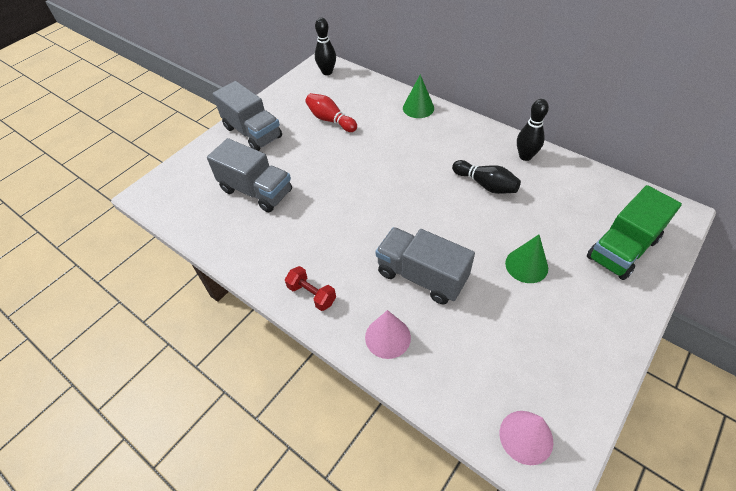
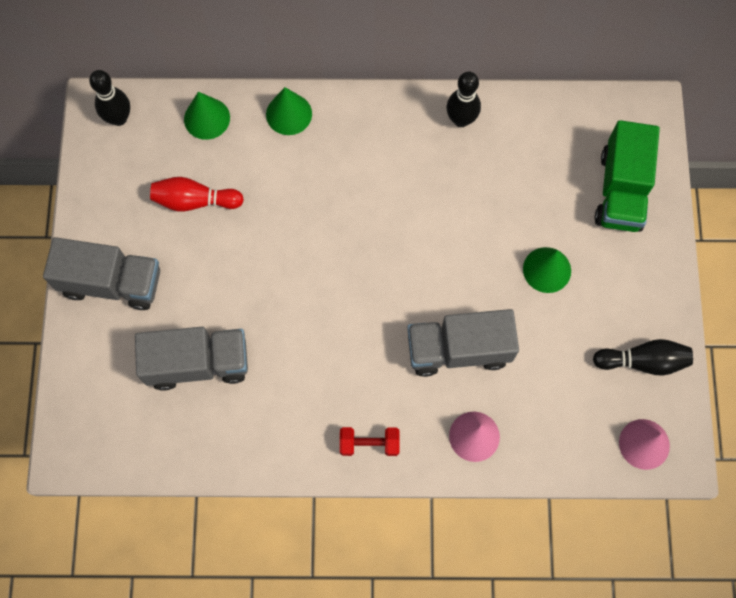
camera: 40 degrees left, 20 degrees up
(371, 90) = (207, 118): none -> green cone
(485, 185) = (445, 189): black bowling pin -> black bowling pin (643, 361)

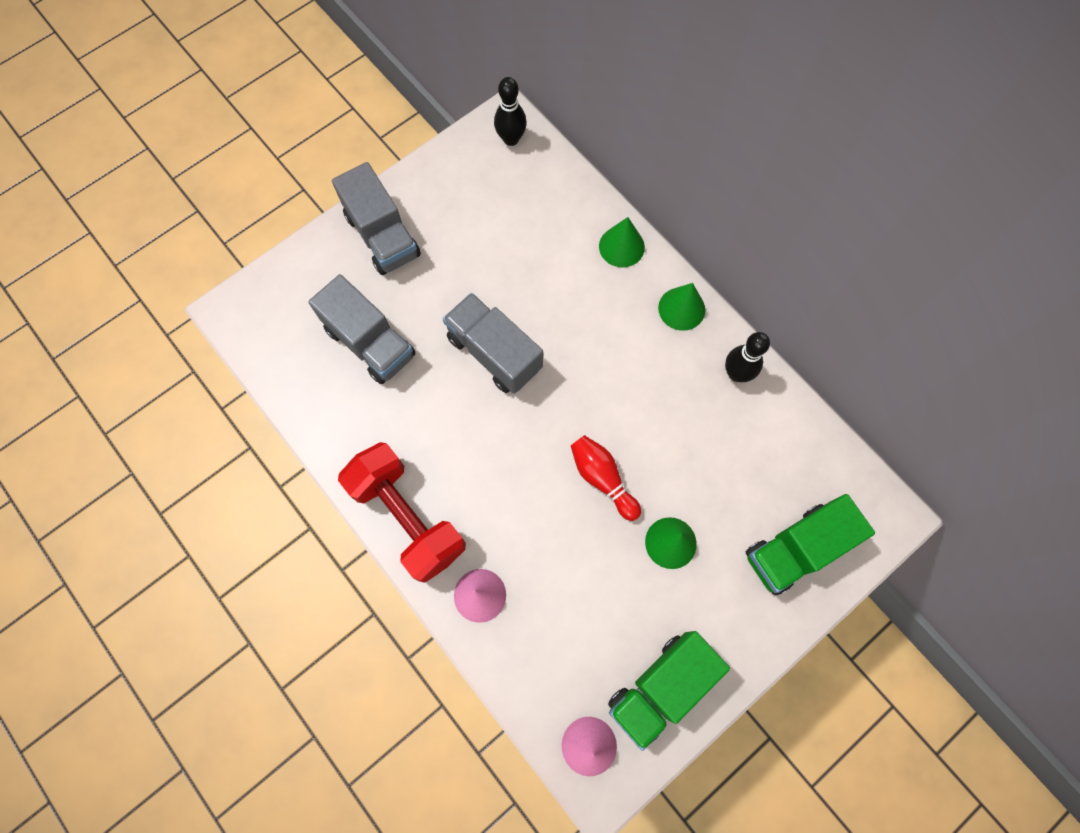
camera: 50 degrees right, 0 degrees up
(194, 201) = (493, 239): red bowling pin -> red bowling pin (602, 478)
(207, 118) = (565, 195): green cone -> green cone (681, 308)
(369, 444) = (408, 517): red dumbbell -> red dumbbell, size x2.21
(458, 350) = (541, 525): grey truck -> grey truck (494, 353)
(643, 361) = (661, 688): black bowling pin -> green truck

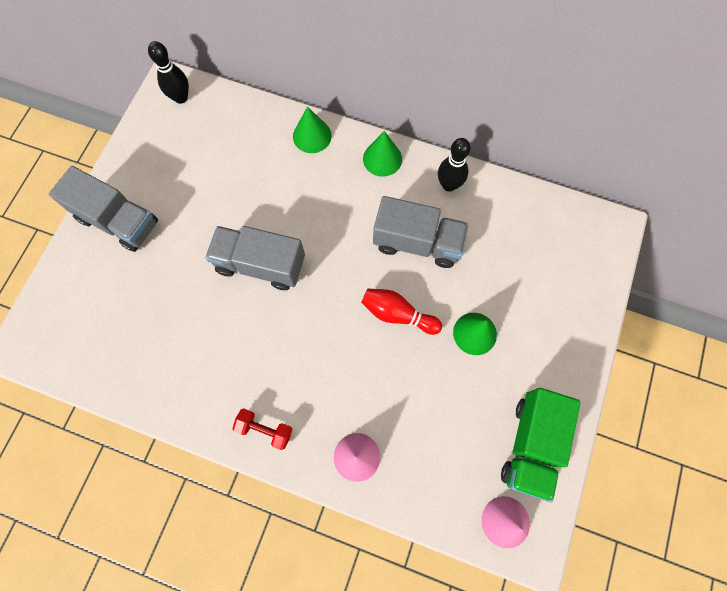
camera: 30 degrees left, 0 degrees up
(370, 342) = (156, 309): grey truck -> grey truck (417, 242)
(408, 517) = (265, 429): red dumbbell -> red dumbbell, size x0.45
(796, 549) = (564, 288): green truck -> none

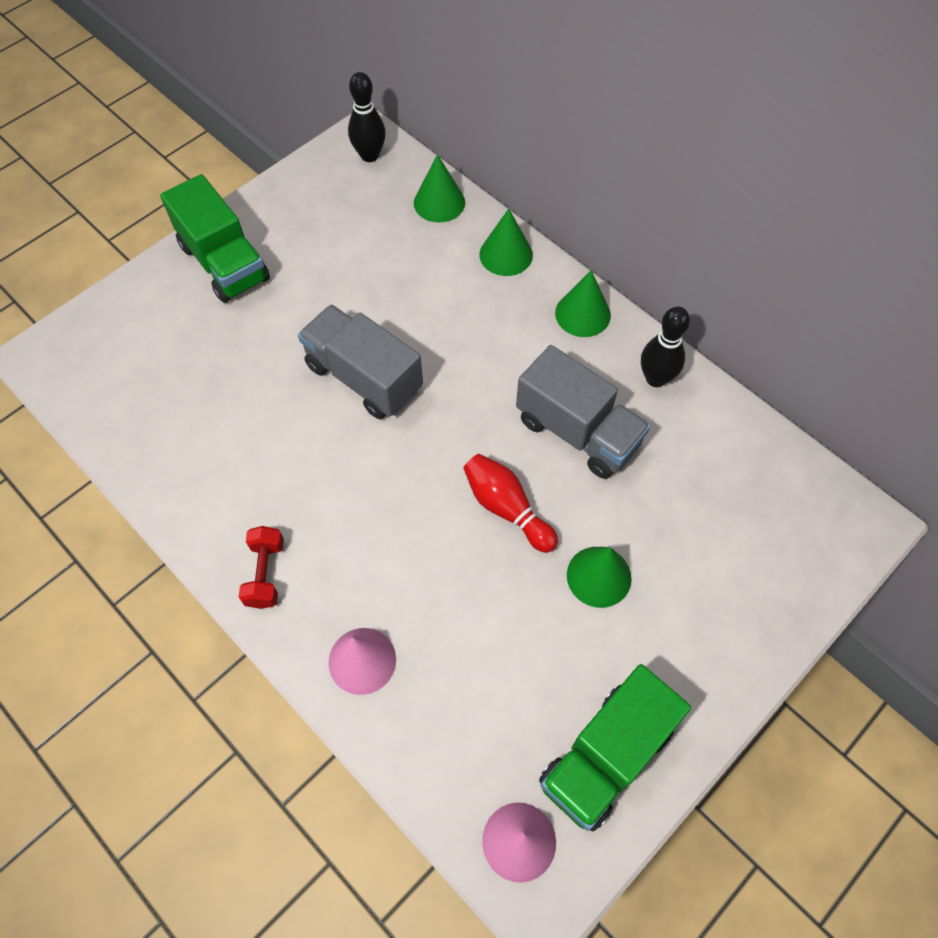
camera: 25 degrees right, 10 degrees down
(118, 221) = (224, 263): grey truck -> green truck
(248, 115) = (439, 202): none -> green cone
(265, 429) = (265, 573): red dumbbell -> red dumbbell turned 45 degrees clockwise

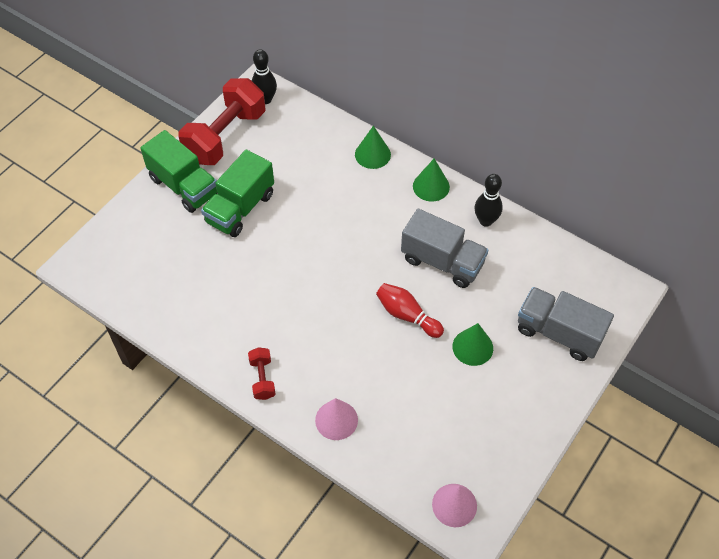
camera: 10 degrees left, 5 degrees down
(301, 200) = (225, 136): none -> red dumbbell
(363, 378) = (296, 248): grey truck -> grey truck (558, 333)
(439, 202) = (320, 125): green cone -> none
(606, 756) = (497, 449): green truck -> green truck (240, 208)

